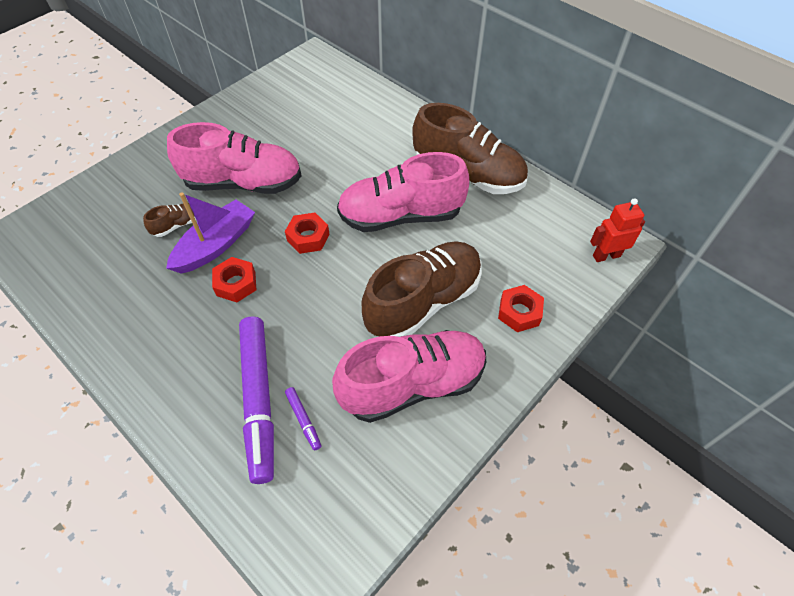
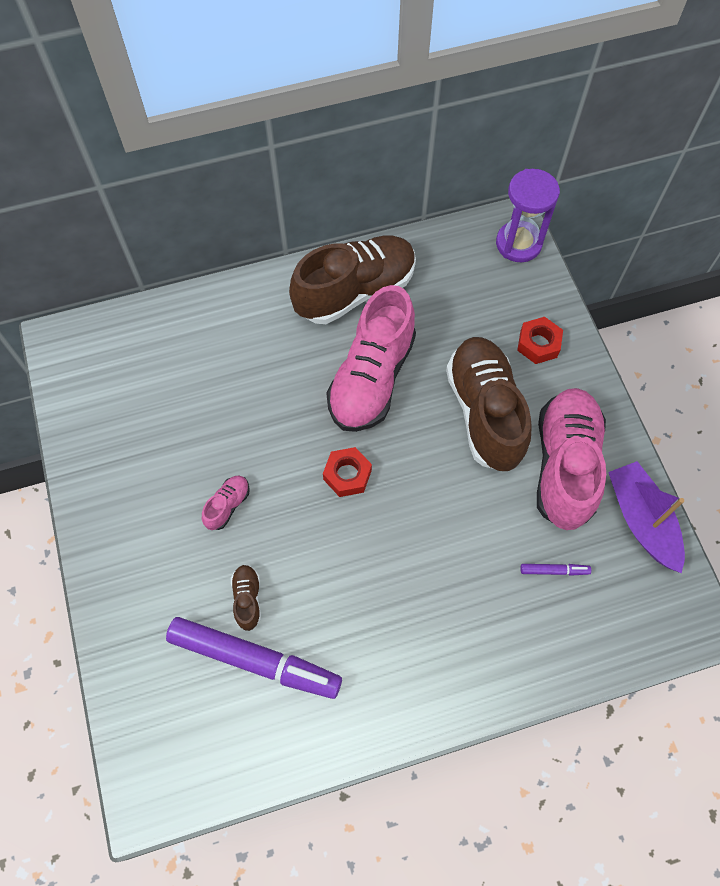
camera: 60 degrees left, 10 degrees up
(216, 245) = (302, 569): purple boat -> purple boat (641, 520)
(236, 283) = (367, 568): red nut -> none
(244, 183) = (227, 505): pink shoe -> pink shoe, size x0.42
(259, 400) = (514, 600): purple marker -> purple marker (254, 660)
(606, 255) = (518, 243): red robot -> purple hourglass

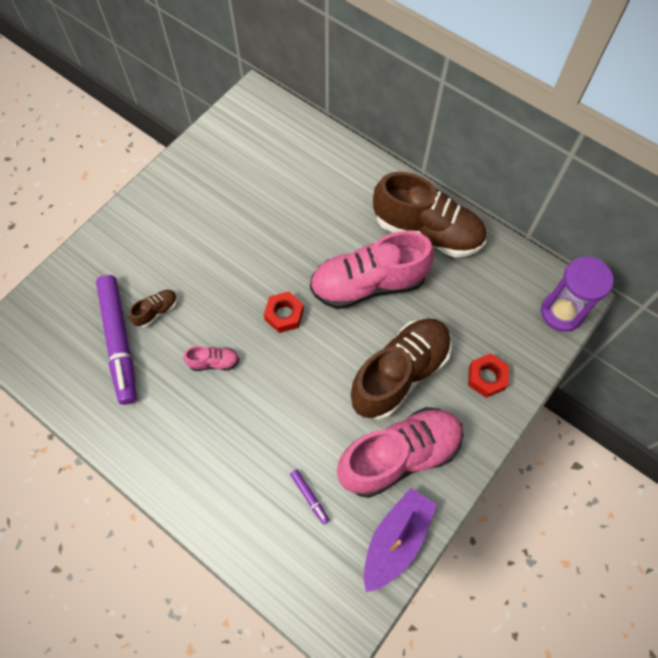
camera: 55 degrees right, 0 degrees up
(227, 505) = (211, 259): pink shoe -> pink shoe (214, 362)

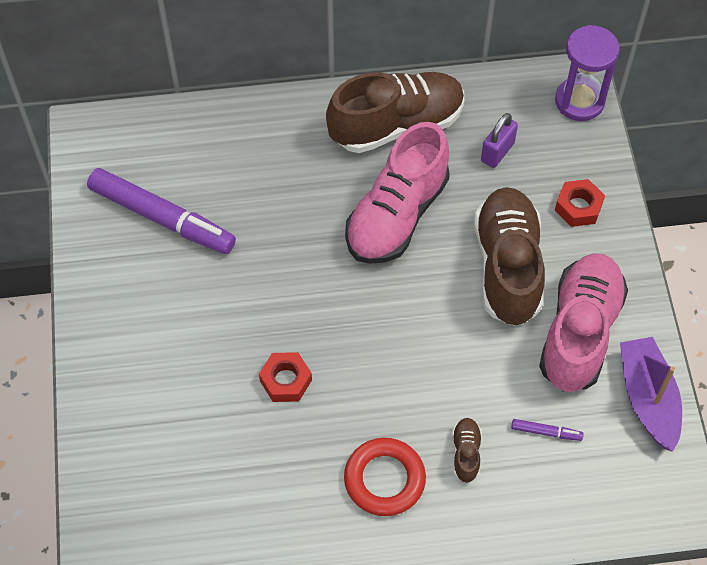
camera: 45 degrees left, 5 degrees down
(119, 342) = (228, 466): purple marker -> purple marker (162, 218)
(157, 311) = (231, 408): brown shoe -> brown shoe (465, 453)
(188, 431) = (384, 479): none -> red ring
(214, 362) = (338, 403): pink shoe -> none
(284, 315) = (353, 306): red nut -> red nut (285, 380)
(471, 299) = (497, 152): none -> purple padlock

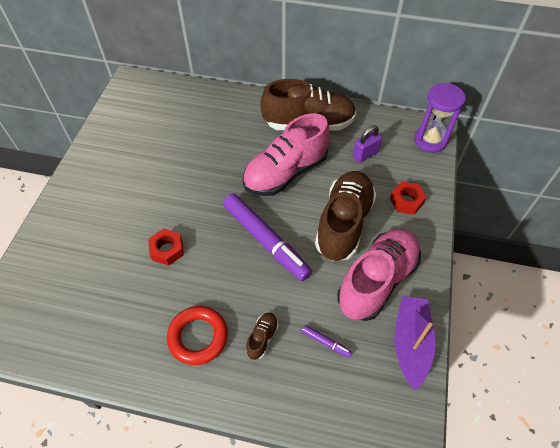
camera: 20 degrees right, 5 degrees down
(162, 218) = (146, 135): purple marker -> purple marker (265, 240)

